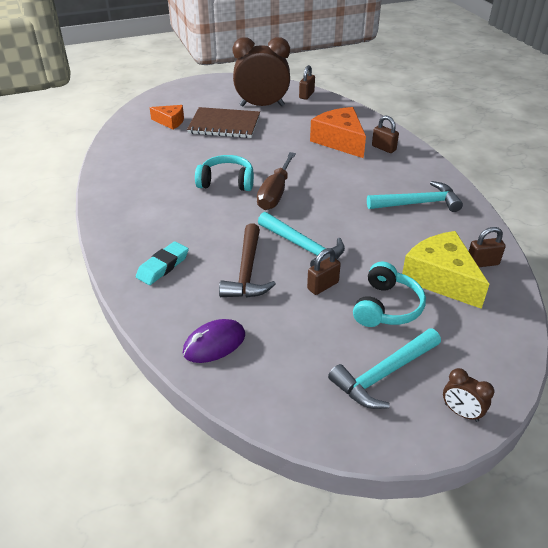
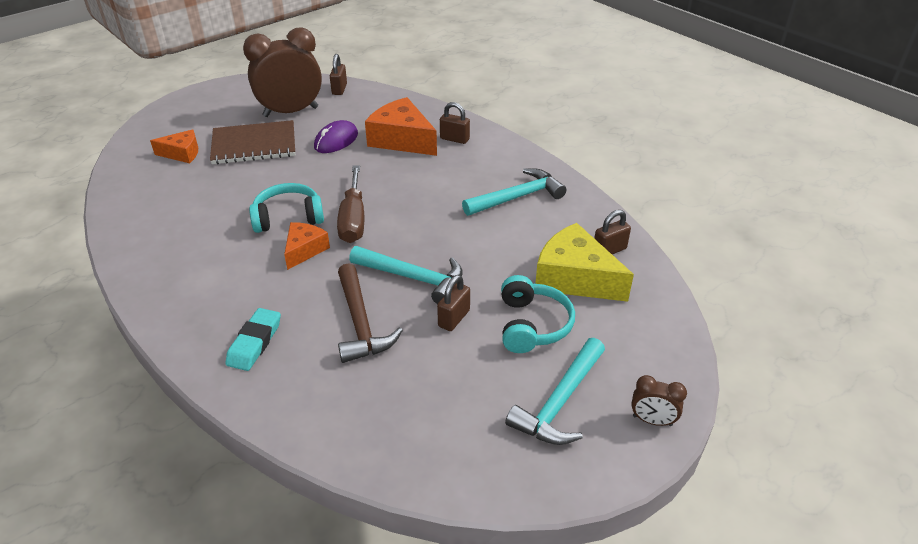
camera: 20 degrees left, 0 degrees up
(214, 344) = (359, 421): purple mouse -> purple mouse (336, 141)
(228, 208) = (304, 250): none -> orange cheese

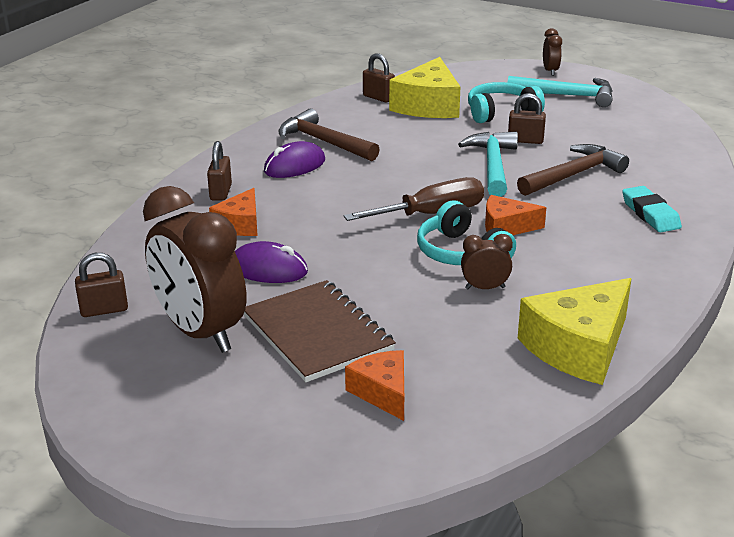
camera: 110 degrees left, 10 degrees down
(140, 231) = (578, 347): none -> yellow cheese
(238, 215) = (485, 288): none -> brown clock
(255, 342) = (650, 214): turquoise eraser -> turquoise eraser turned 75 degrees clockwise
(402, 140) = (240, 224): orange cheese -> orange cheese, size x0.58
(479, 175) = (294, 166): none -> purple mouse
(517, 197) = (324, 142): turquoise hammer -> brown hammer

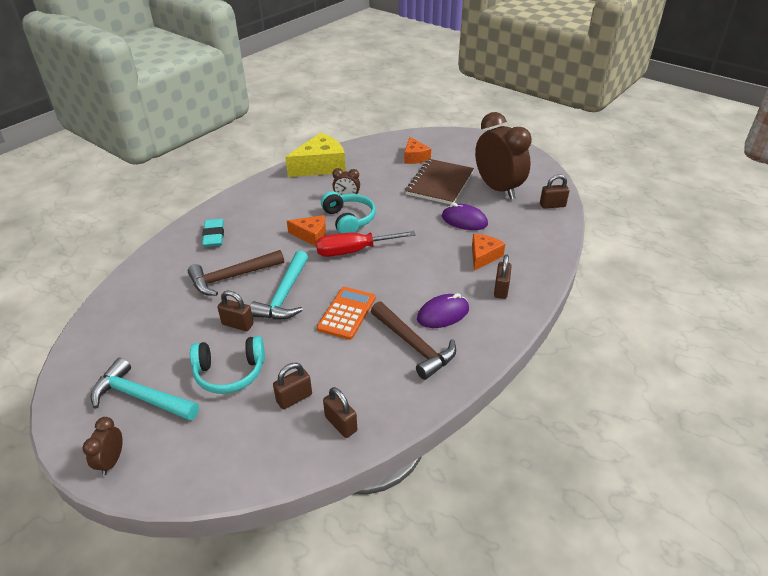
camera: 170 degrees left, 10 degrees up
(317, 333) = (440, 183): brown notebook -> brown notebook turned 45 degrees clockwise
(408, 157) = (346, 313): none -> orange calculator
(428, 105) = (294, 398): yellow cheese -> brown padlock
(431, 214) = (353, 251): brown screwdriver -> red screwdriver

